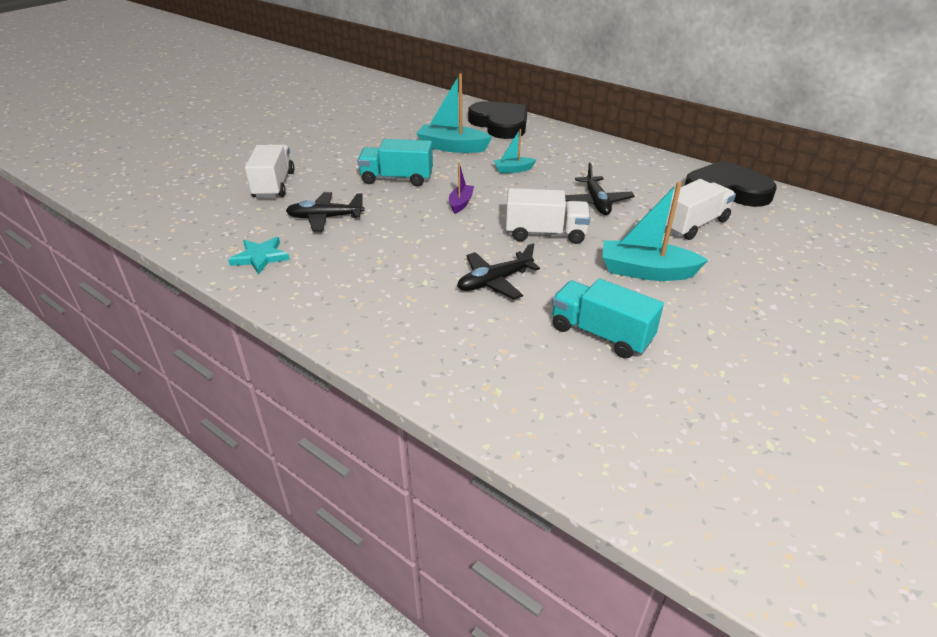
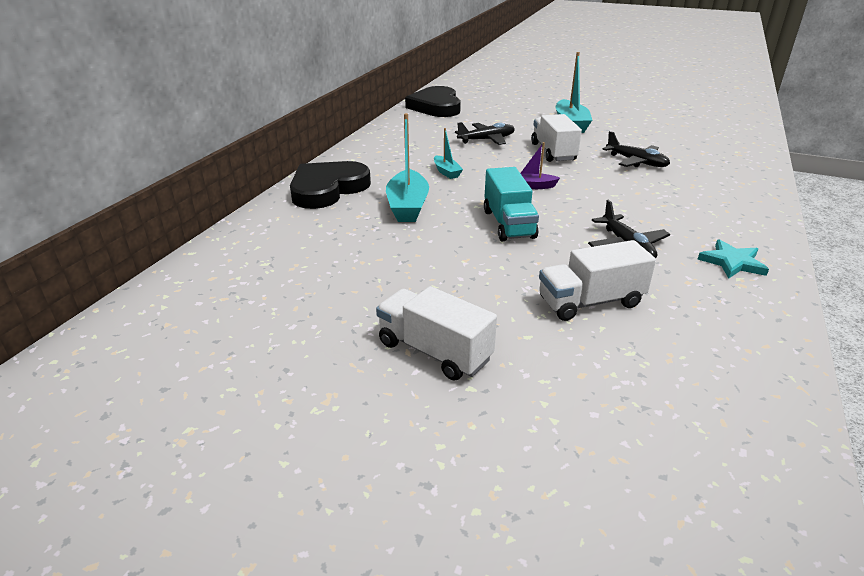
camera: 105 degrees left, 5 degrees down
(601, 334) = (651, 132): turquoise truck -> none
(693, 225) = (496, 114): white truck -> white truck (434, 351)

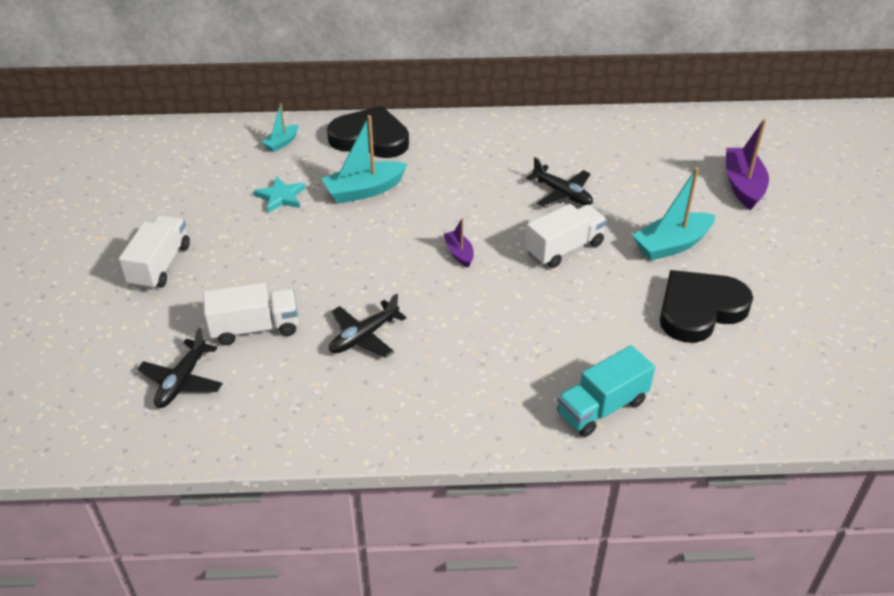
camera: 65 degrees right, 10 degrees up
(436, 106) = (638, 131): black heart -> black heart (699, 309)
(446, 172) = (453, 191): turquoise boat -> turquoise boat (282, 143)
(508, 224) = (365, 256): turquoise truck -> turquoise truck (602, 407)
(523, 97) = (743, 185): none -> purple boat
(590, 302) = (255, 328): white truck -> white truck turned 120 degrees clockwise
(636, 162) = (585, 317): black plane -> black plane (182, 381)
(732, 262) = (369, 411): turquoise star -> turquoise star (281, 197)

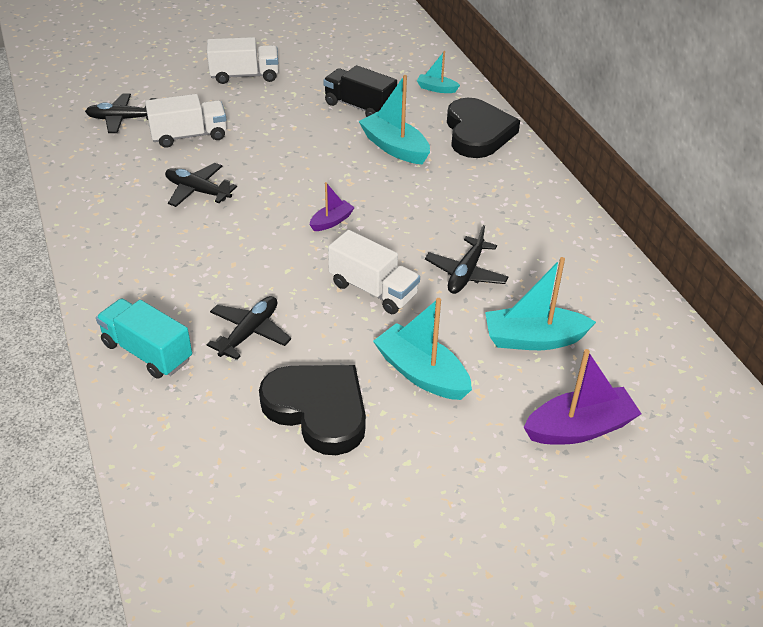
camera: 70 degrees right, 0 degrees up
(255, 328) = (189, 136): white truck -> white truck turned 75 degrees counterclockwise
(281, 197) = (359, 107): turquoise star -> black truck
(596, 334) = (250, 332): none -> black plane
(649, 181) = (533, 339): none -> turquoise boat

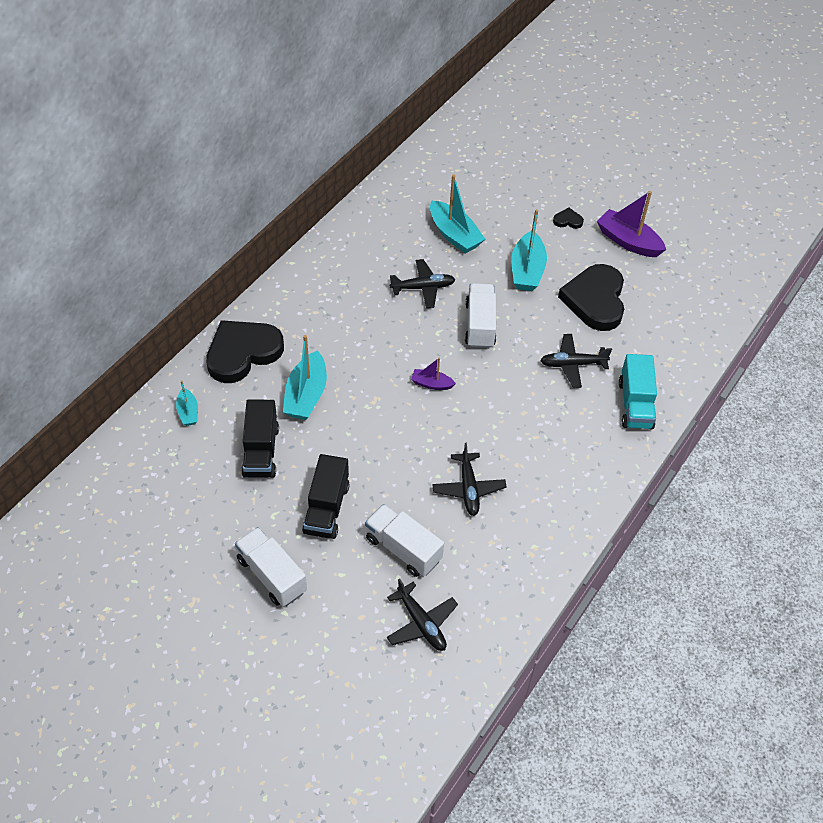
camera: 125 degrees left, 10 degrees up
(270, 116) = (326, 508): none -> black truck
(480, 469) = (568, 220): none -> black heart
(579, 428) = (504, 195): purple boat -> purple boat (628, 241)

